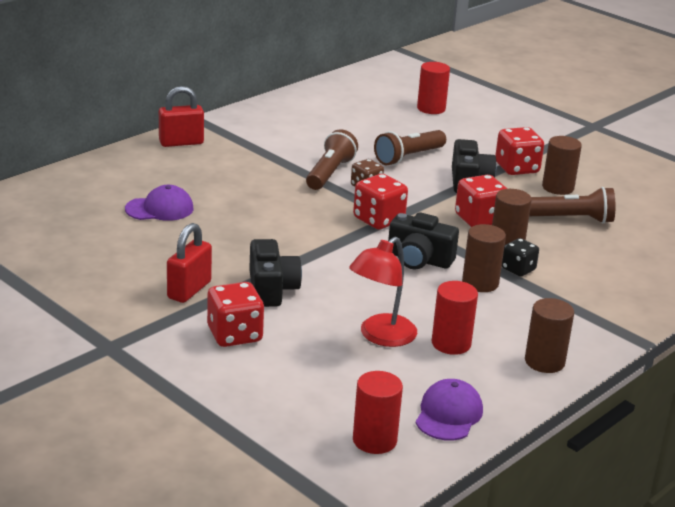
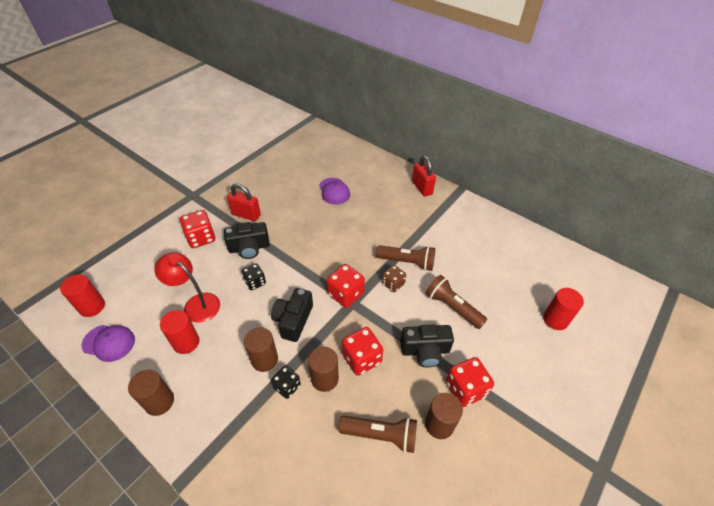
camera: 85 degrees right, 20 degrees up
(346, 286) = (255, 282): none -> black dice
(572, 219) = (381, 435): brown flashlight -> brown flashlight turned 75 degrees counterclockwise

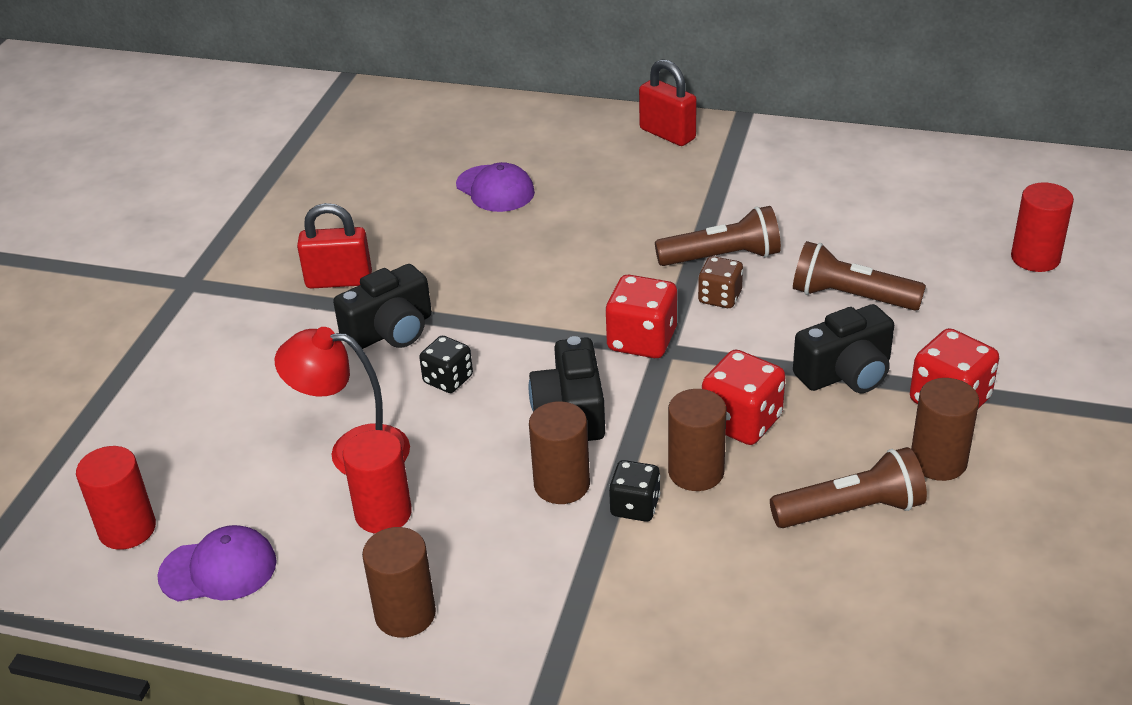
camera: 20 degrees left, 10 degrees down
(201, 238) = (272, 347): red dice -> none

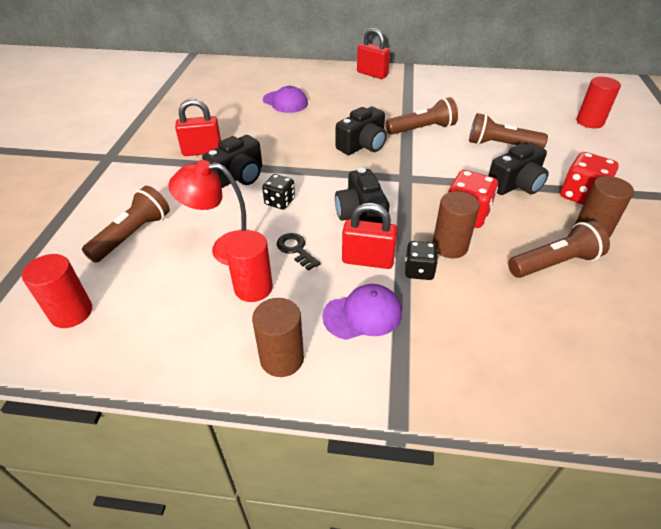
camera: 10 degrees left, 5 degrees up
(218, 419) = (133, 234): none -> brown flashlight
(218, 569) = (140, 336): purple cap -> purple cap (362, 314)
(457, 460) = (296, 249): none -> black key
(562, 485) = (367, 260): brown cylinder -> red padlock
(609, 284) = (363, 145): none -> black camera
(642, 340) = (391, 173): red dice -> none
(720, 297) = (428, 149): brown dice -> none

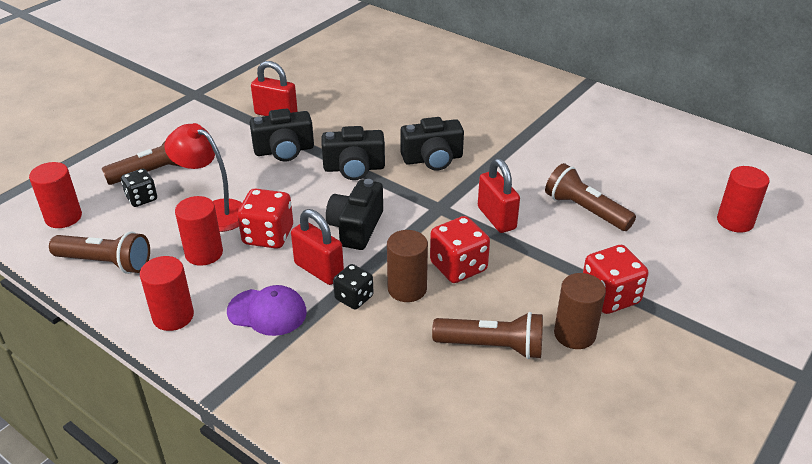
camera: 30 degrees right, 5 degrees down
(279, 202) = (297, 187): black dice -> black dice (141, 198)
(282, 358) = (173, 316): brown cylinder -> red cylinder
(285, 102) = (403, 86): purple cap -> none
(296, 249) = (268, 236): black key -> red dice
(372, 74) = (531, 80): red padlock -> red padlock (496, 218)
(422, 129) = (516, 162): brown flashlight -> brown flashlight (106, 262)
(516, 184) = (549, 257): black camera -> black camera (354, 168)

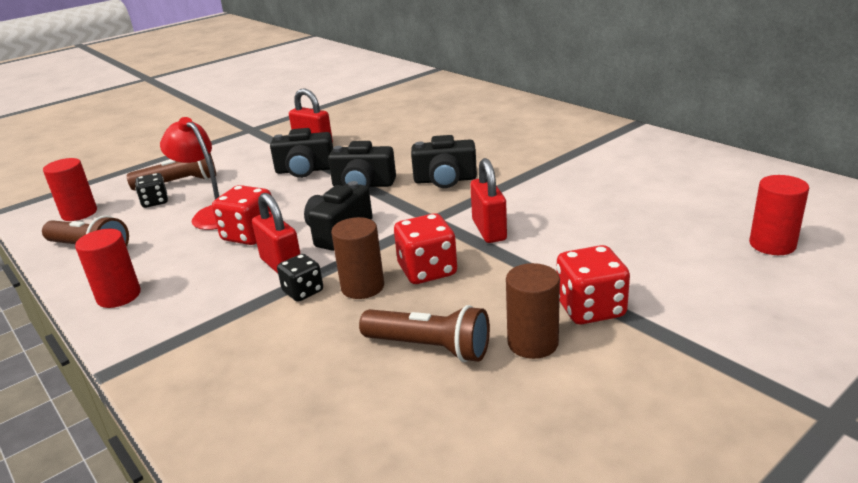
camera: 15 degrees right, 10 degrees down
(204, 253) = (181, 246): red cylinder -> none
(267, 312) = (209, 298): purple cap -> none
(585, 210) = (591, 227): brown flashlight -> none

